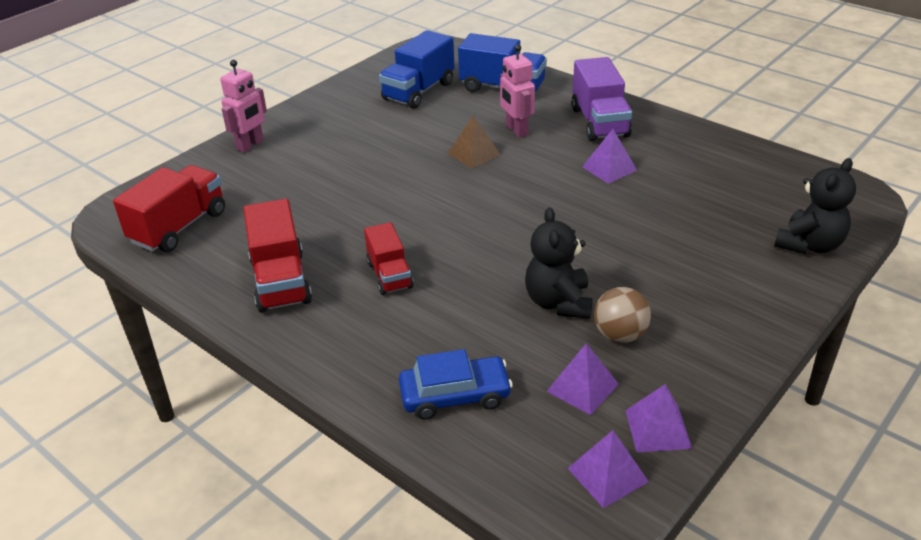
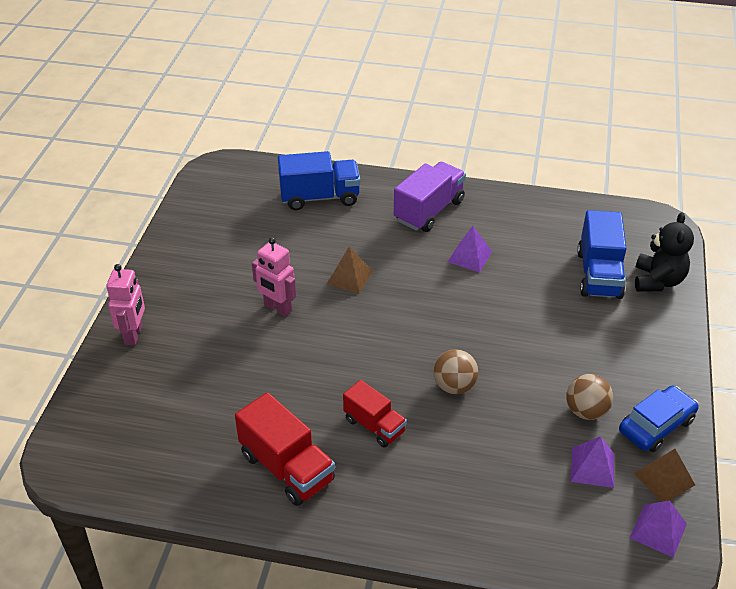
camera: 30 degrees left, 5 degrees up
(179, 227) = (142, 449): red truck -> none
(419, 91) = (247, 223): blue truck -> blue truck (599, 274)
(455, 395) = (510, 514): blue car -> blue car (656, 425)
(497, 268) = (454, 386): none -> brown ball
(516, 130) = (366, 240): pink robot -> pink robot (277, 308)
(558, 302) = (523, 400): black teddy bear -> none
(600, 122) = (429, 211): purple truck -> purple truck turned 105 degrees counterclockwise
(658, 429) = (664, 479): purple pyramid -> brown pyramid

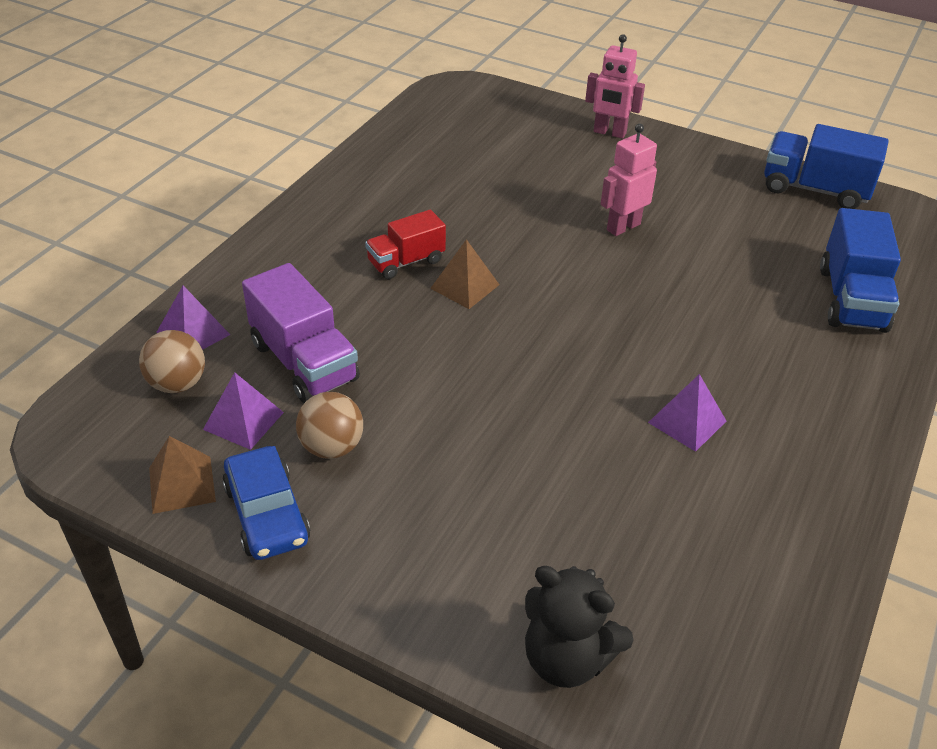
camera: 105 degrees right, 0 degrees up
(287, 468) = (382, 197): red truck -> none
(349, 277) = (666, 292): brown pyramid -> brown pyramid (465, 286)
(429, 211) = (810, 405): purple truck -> purple truck (304, 362)
(454, 386) = (434, 337): brown ball -> brown ball (177, 384)
(599, 274) = (606, 573): blue truck -> blue truck (815, 190)
(658, 530) = (119, 447): purple pyramid -> purple pyramid (193, 333)

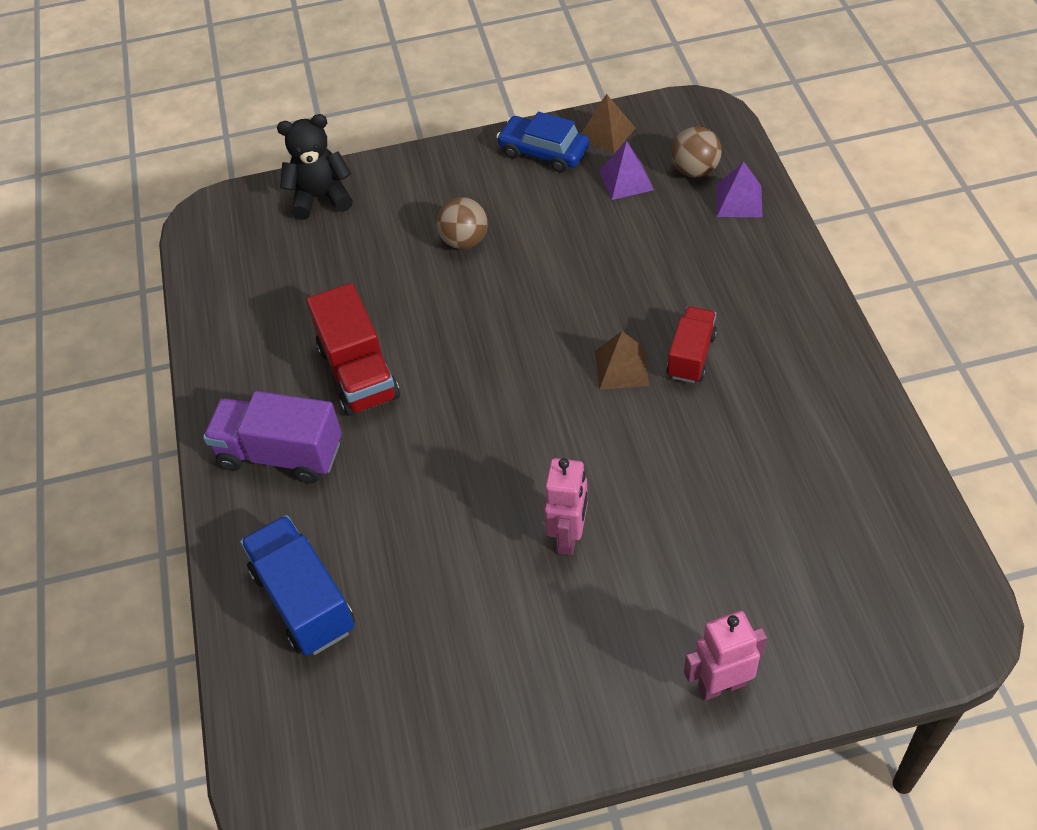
camera: 145 degrees right, 10 degrees up
(304, 362) = (645, 234): purple truck -> purple truck (280, 454)
(331, 447) = (557, 202): brown ball -> brown ball (464, 241)
(687, 421) = (359, 373): purple pyramid -> red truck
(815, 190) = (430, 763): blue truck -> none

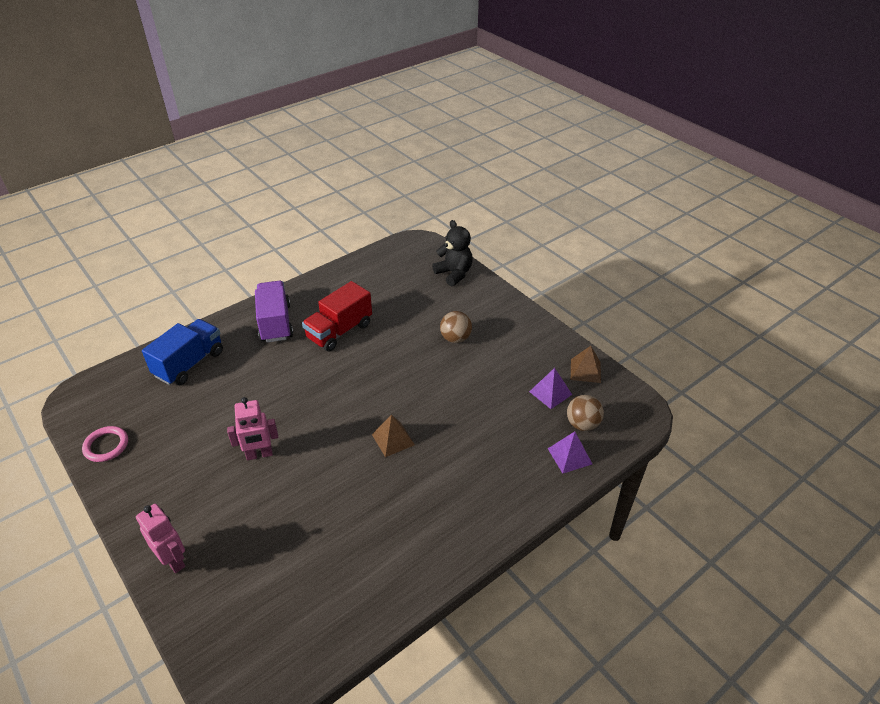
camera: 60 degrees right, 10 degrees down
(435, 759) = (106, 446): none -> pink ring
(543, 152) = (548, 347): blue car -> none
(691, 356) = (418, 471): red truck -> none

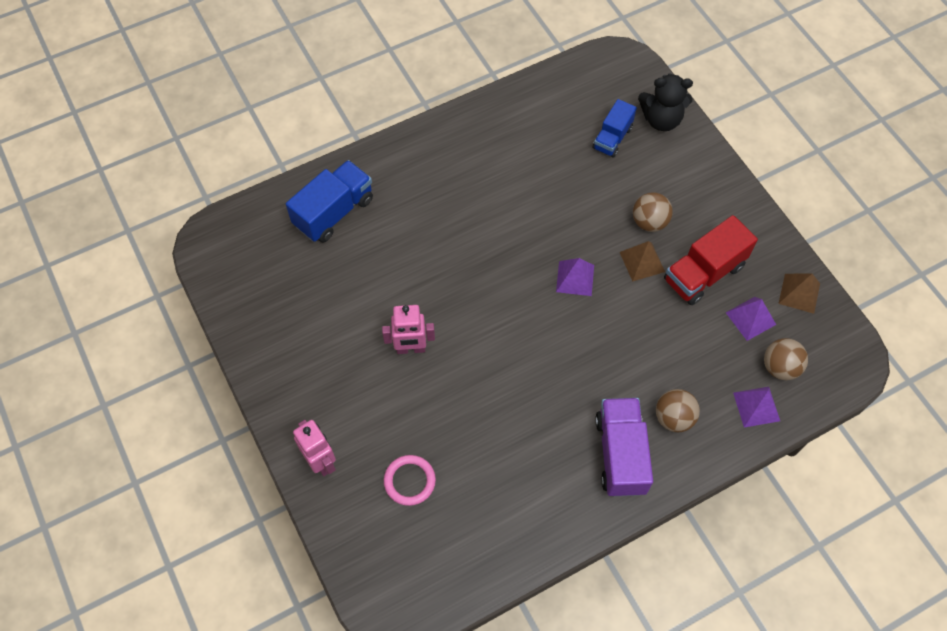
camera: 10 degrees right, 20 degrees up
(106, 446) = (246, 311): pink ring -> pink ring (409, 481)
(275, 323) = (434, 166): purple truck -> purple truck (620, 454)
(339, 331) = (510, 190): red truck -> red truck (703, 273)
(393, 439) = (559, 353): brown pyramid -> brown pyramid (642, 262)
(400, 384) = (575, 278): none -> purple pyramid
(418, 289) = (612, 138): none -> blue truck
(454, 274) = (661, 119): black teddy bear -> black teddy bear turned 120 degrees clockwise
(500, 475) = (673, 418): none -> brown ball

